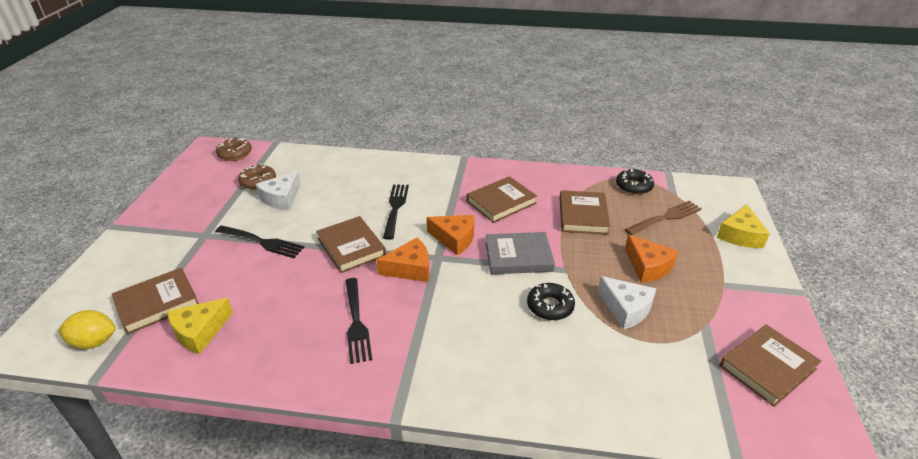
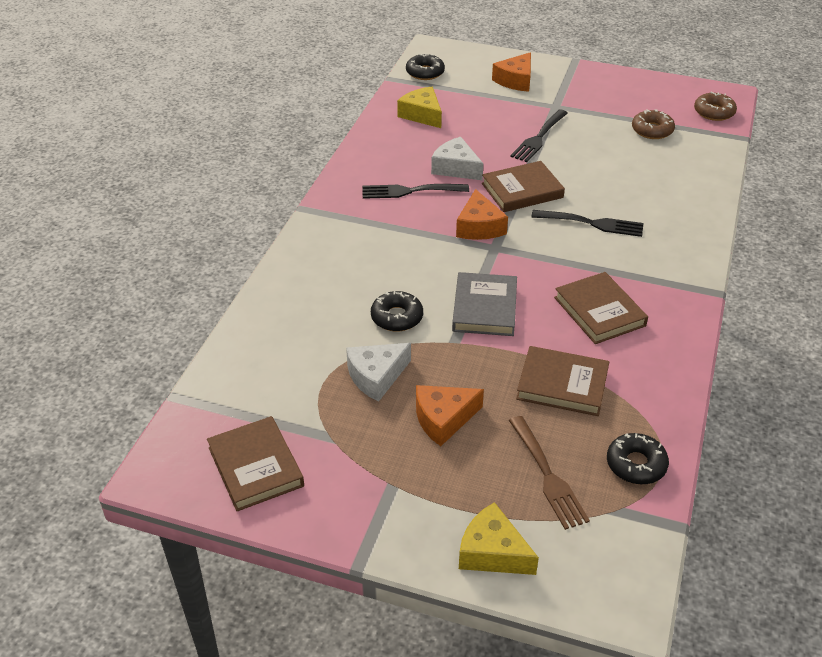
camera: 100 degrees right, 5 degrees up
(94, 342) = (425, 72): yellow lemon -> black donut
(157, 303) = (462, 93): brown book -> none
(281, 198) = (617, 146): white cheese -> white cheese (455, 168)
(454, 239) = (526, 263): orange cheese -> orange cheese (515, 80)

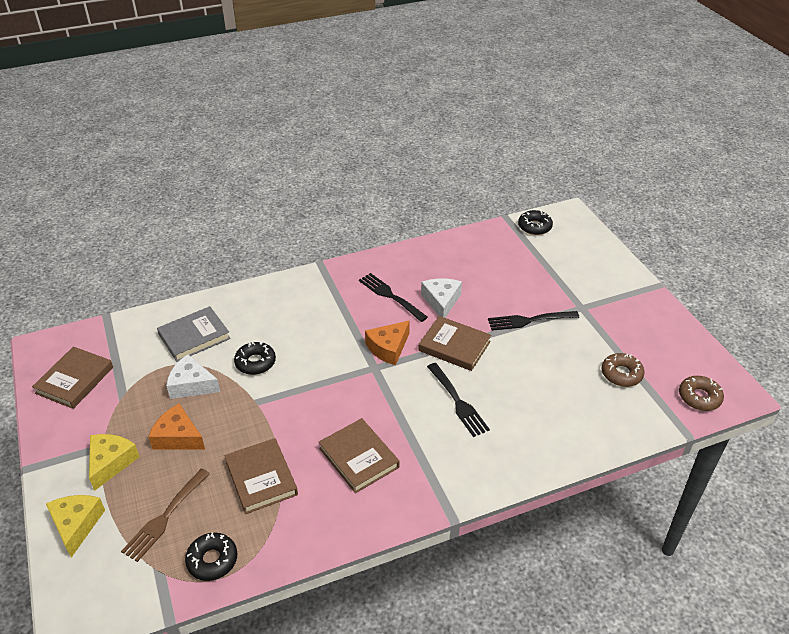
camera: 50 degrees right, 0 degrees up
(422, 115) = (482, 253): yellow cheese -> yellow cheese (111, 462)
(485, 308) = (304, 397): grey book -> grey book (194, 336)
(515, 80) = (586, 271): orange cheese -> none
(599, 311) = (358, 458): brown book -> brown book turned 60 degrees counterclockwise

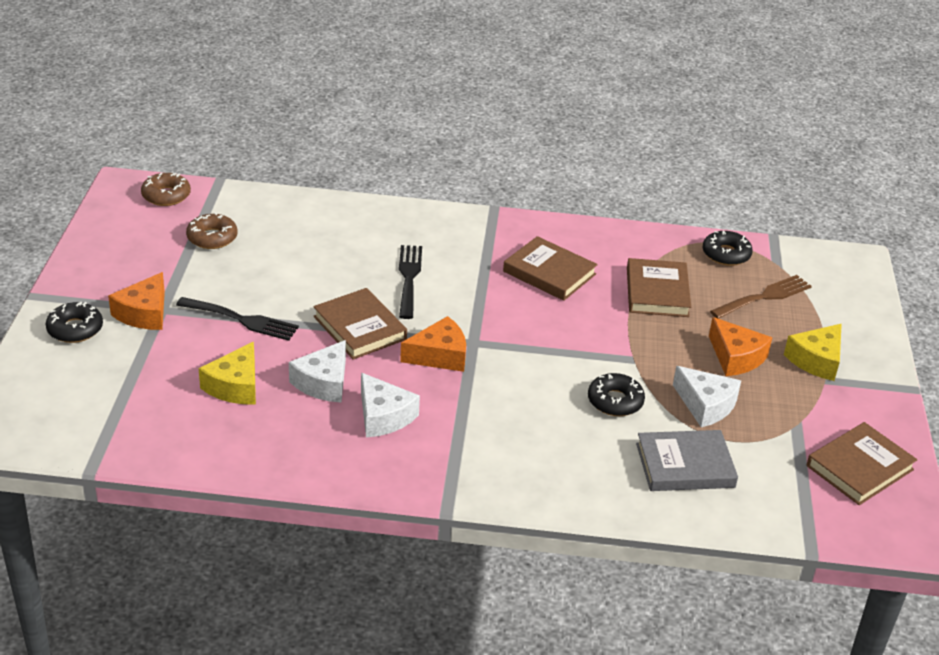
camera: 155 degrees left, 5 degrees down
(76, 525) = (855, 321): yellow cheese -> yellow cheese (235, 386)
(358, 458) = (549, 273): brown book -> brown book turned 45 degrees counterclockwise
(390, 296) = (383, 416): black fork -> white cheese
(534, 227) = (71, 434): black donut -> black donut (75, 329)
(587, 300) = (144, 313): none -> orange cheese

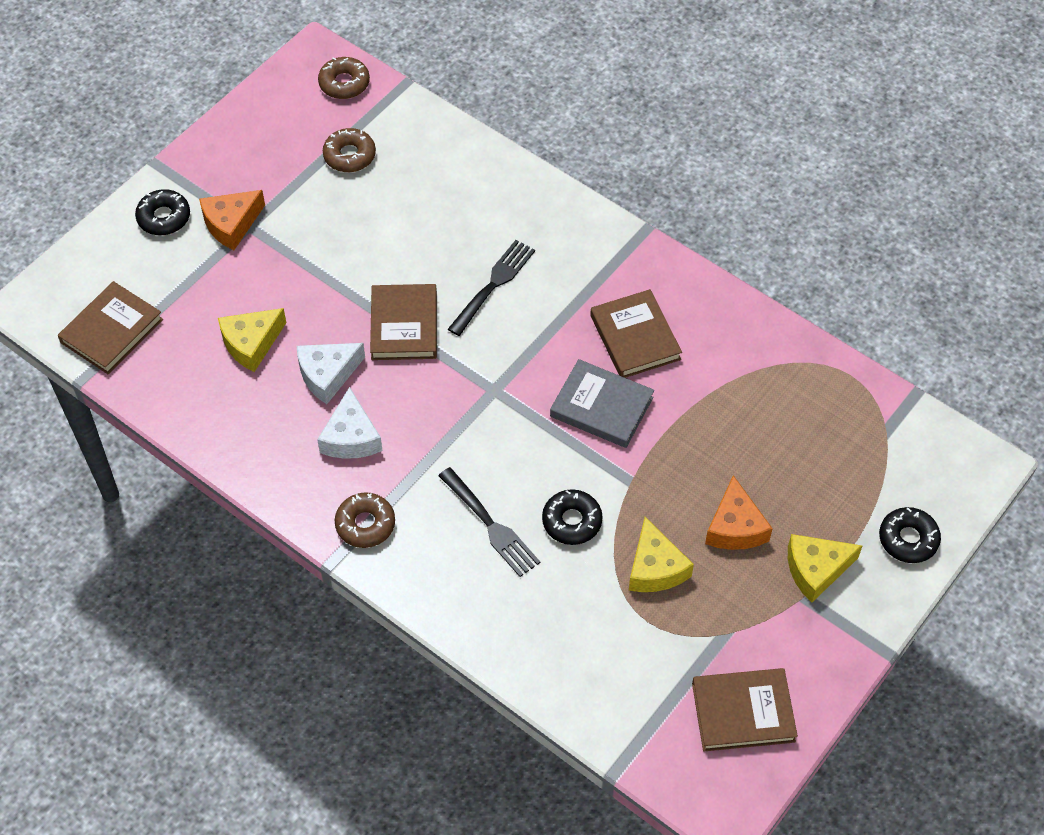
camera: 35 degrees right, 20 degrees up
(241, 320) = (308, 269): black fork -> black fork (490, 525)
(439, 355) = (452, 391): orange cheese -> none
(451, 470) = (365, 524): none -> brown donut
(657, 292) = (725, 410): brown book -> brown book (112, 331)
(685, 465) = (576, 624): grey book -> grey book (601, 407)
(706, 405) = (655, 568): white cheese -> yellow cheese
(726, 254) = (841, 394): black donut -> black donut (908, 539)
(764, 297) = (833, 467): brown fork -> none

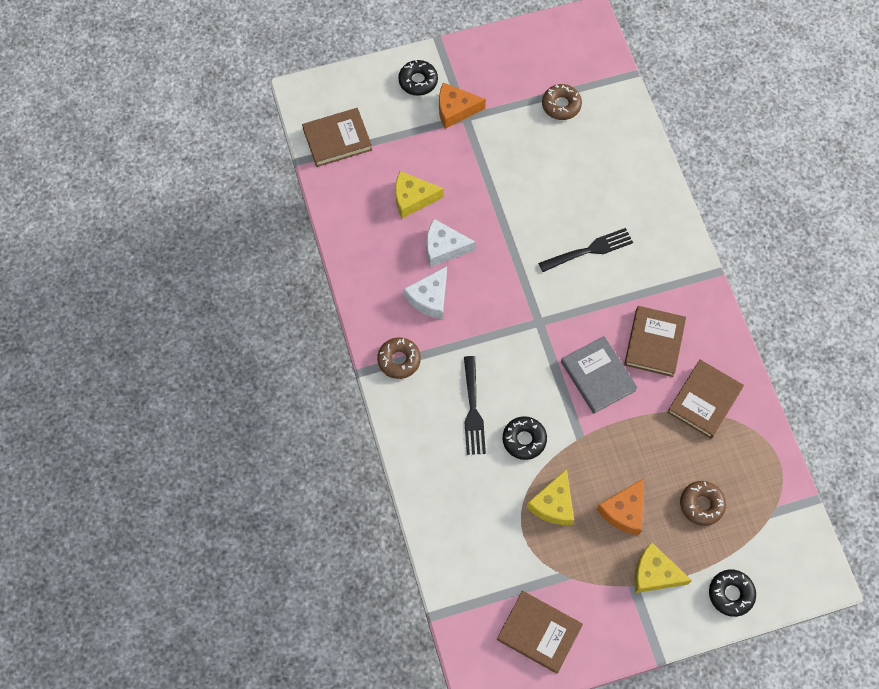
camera: 35 degrees right, 10 degrees up
(344, 83) = (593, 51): brown donut -> brown donut (701, 504)
(404, 325) = (513, 243): brown book -> brown book (704, 400)

